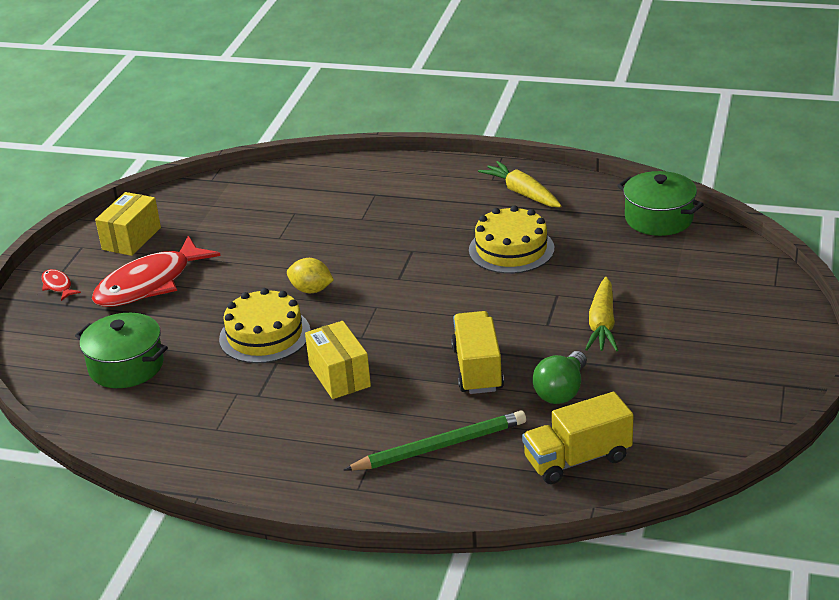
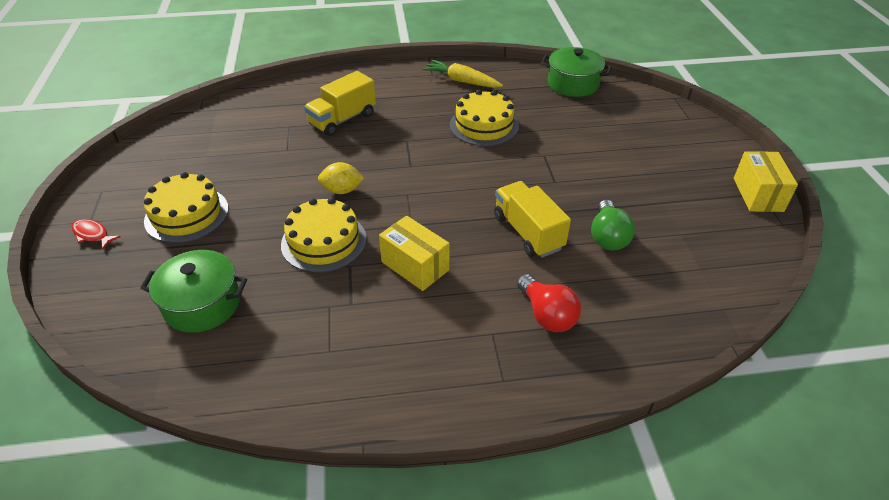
camera: 25 degrees left, 10 degrees up
(131, 238) = (148, 174): yellow box -> yellow box (758, 194)
(149, 284) = (186, 214): red fish -> yellow cake
(439, 446) = (547, 315): green pencil -> red light bulb
(577, 459) = (666, 297): yellow truck -> yellow truck (342, 119)
(602, 324) = (595, 173): yellow carrot -> none

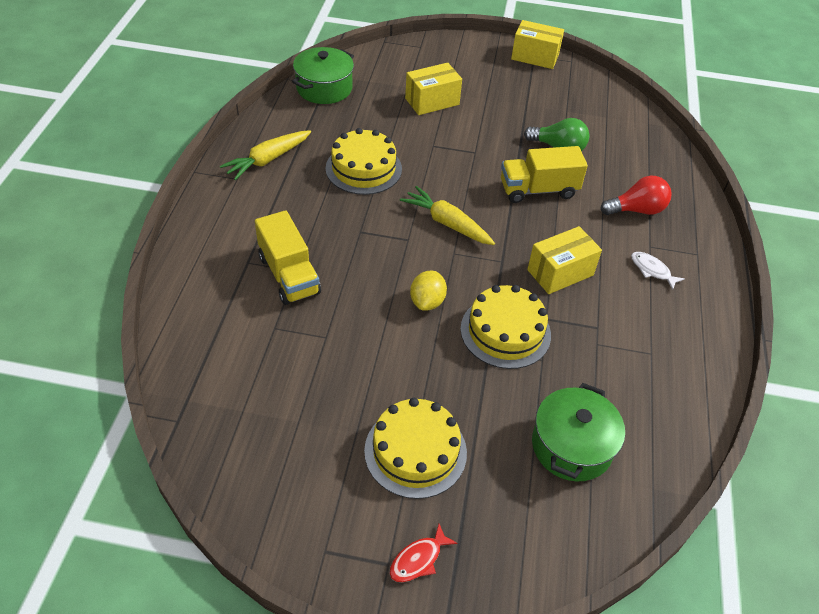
camera: 75 degrees left, 5 degrees up
(443, 183) = (447, 223): none -> yellow carrot
(453, 339) = (652, 270): none -> white fish
(609, 142) = (432, 101): none -> yellow box

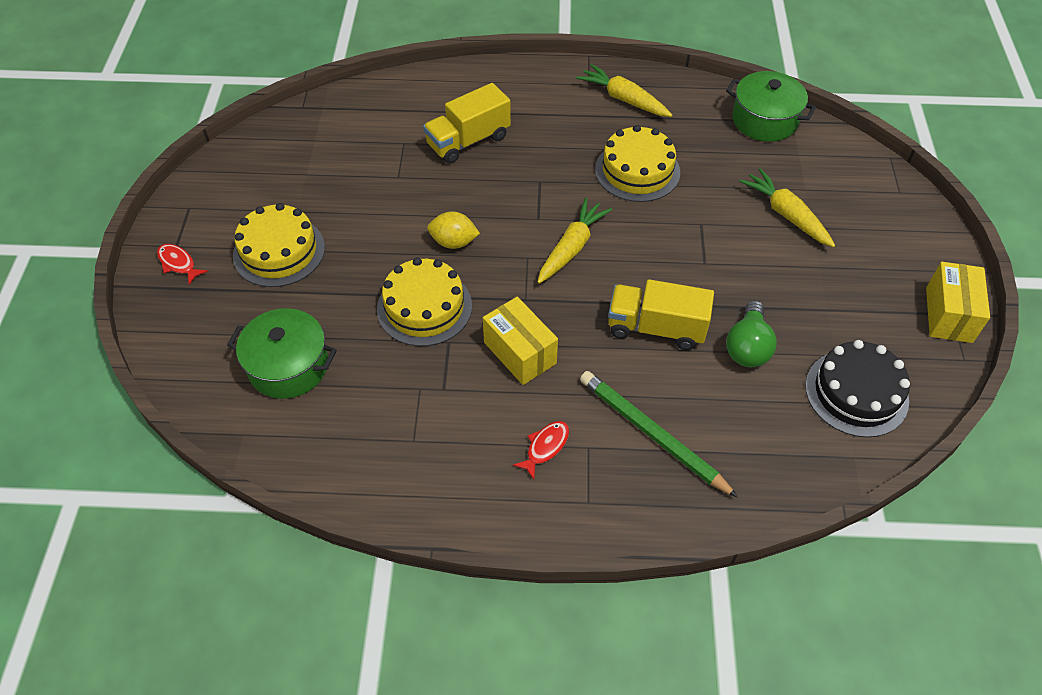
camera: 85 degrees right, 5 degrees up
(432, 101) = (786, 214): yellow box -> yellow carrot
(538, 190) = (656, 328): yellow truck -> yellow truck turned 60 degrees counterclockwise
(598, 109) = (856, 393): none -> black cake
(636, 210) = (652, 434): red light bulb -> green pencil
(652, 270) = (545, 447): white fish -> red fish

